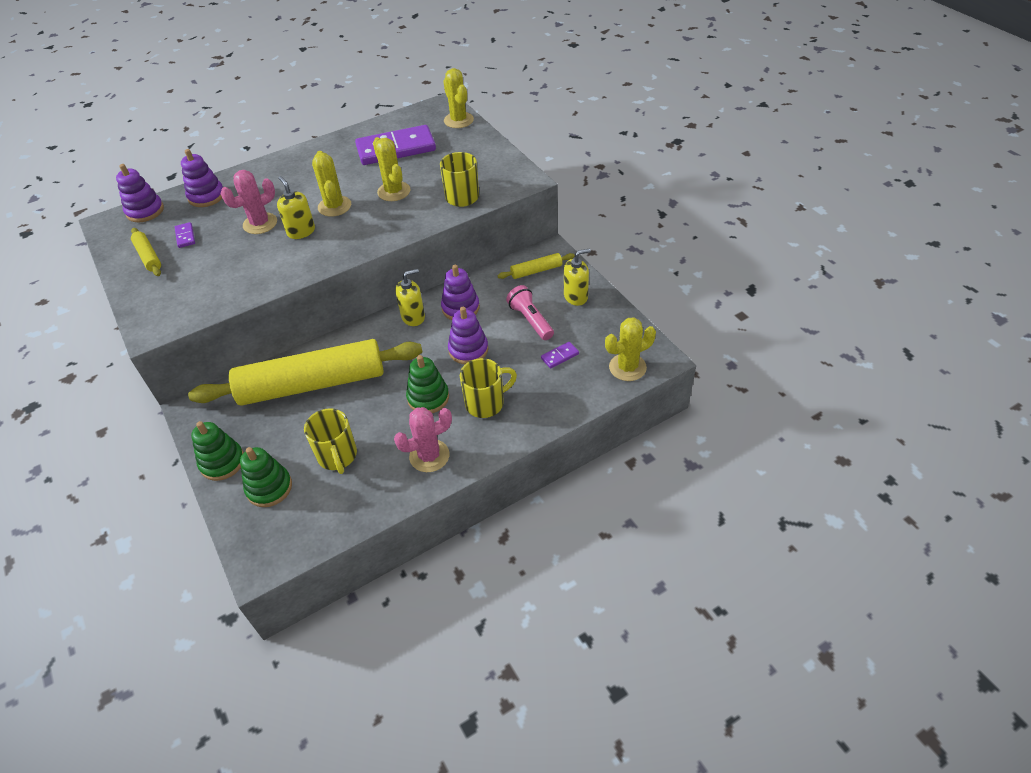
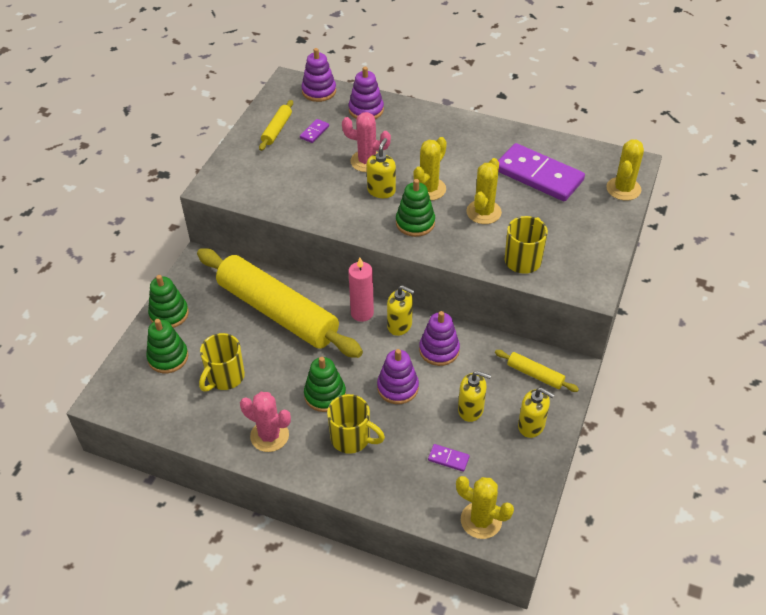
camera: 50 degrees right, 0 degrees up
(357, 230) = (415, 223): none -> green stacking toy
(376, 332) = (362, 313): none -> pink candle
(530, 320) = (471, 409): pink flashlight -> yellow soap dispenser

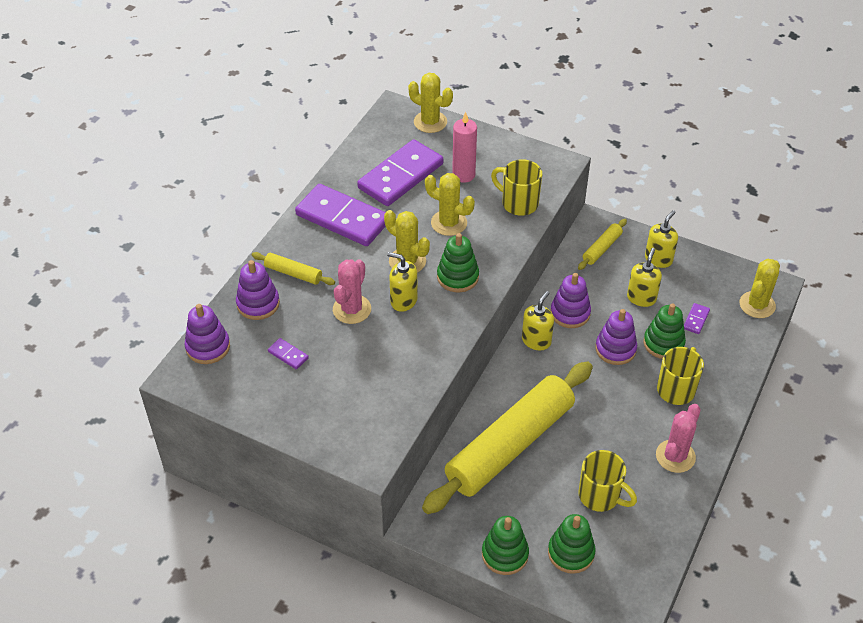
camera: 85 degrees left, 0 degrees up
(277, 129) = (274, 392): yellow rolling pin -> yellow rolling pin (293, 273)
(325, 395) = (624, 408): green stacking toy -> green stacking toy (663, 343)
(362, 313) = (517, 370): pink candle -> pink candle (463, 175)
(473, 145) = (342, 218): none -> purple domino

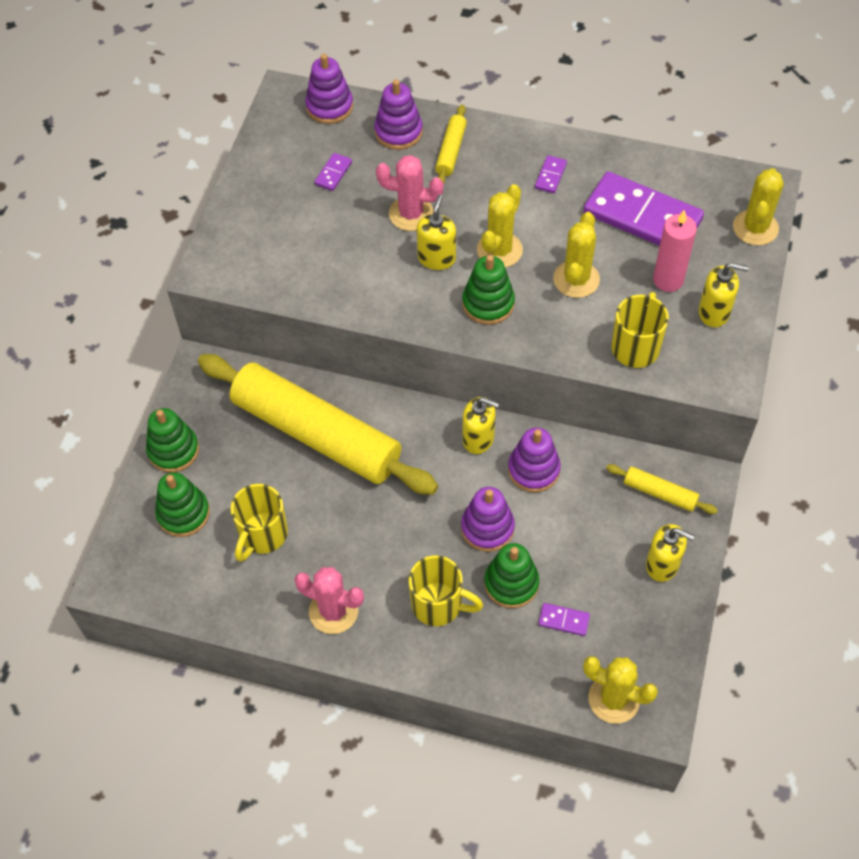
camera: 80 degrees right, 10 degrees up
(342, 218) = (550, 176): purple domino -> purple domino, size x0.40
(641, 298) = (584, 550): yellow soap dispenser -> yellow soap dispenser (714, 312)

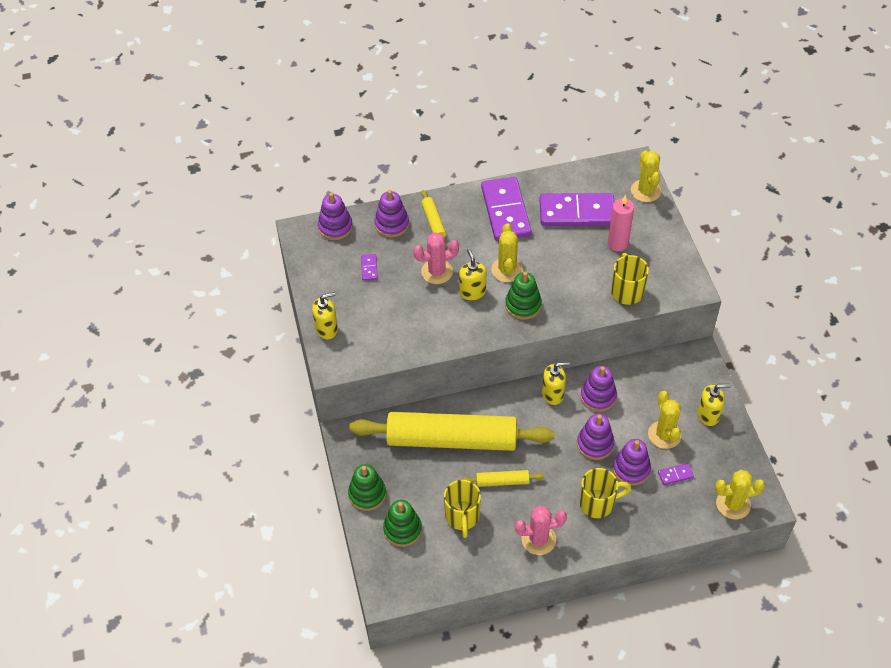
camera: 30 degrees left, 5 degrees down
(511, 583) = (631, 469): green stacking toy -> purple stacking toy
(550, 176) = (505, 211): purple domino -> purple domino, size x2.50
(576, 279) = (564, 267): yellow cactus -> yellow cactus (664, 435)
(660, 493) = (679, 375): yellow rolling pin -> yellow rolling pin (502, 481)
(714, 312) = (656, 251): yellow soap dispenser -> yellow soap dispenser (326, 329)

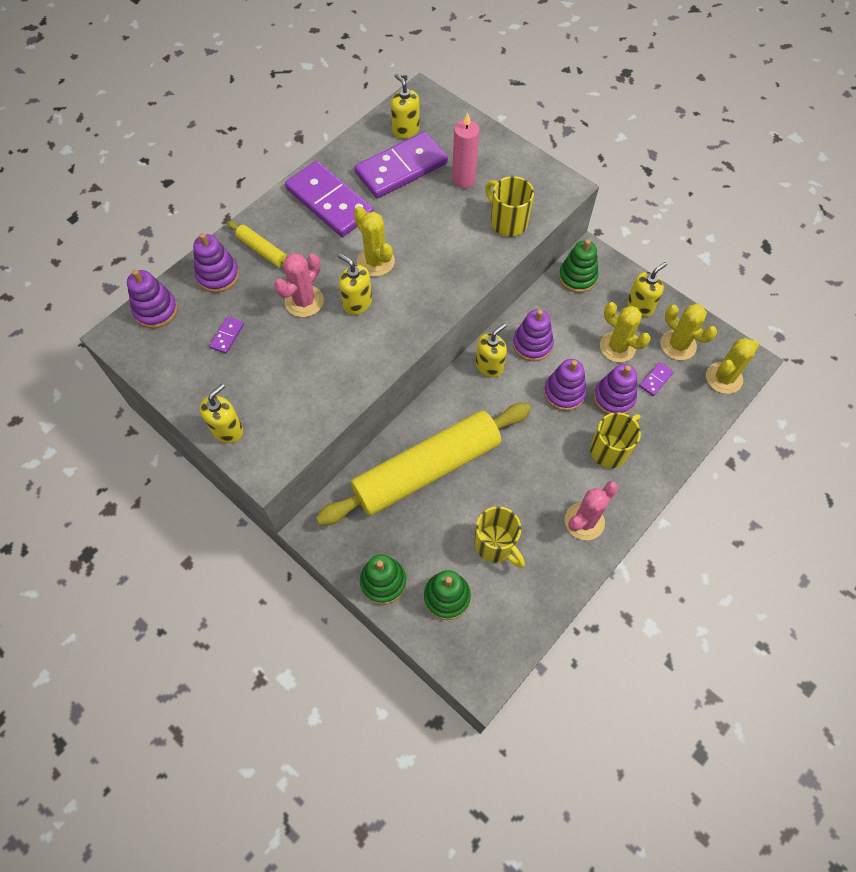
camera: 35 degrees left, 10 degrees up
(369, 268) = (227, 336): purple domino -> purple domino turned 60 degrees clockwise
(502, 481) = (507, 483): yellow rolling pin -> none
(523, 305) = (419, 289): green stacking toy -> green stacking toy (577, 277)
(602, 185) = (405, 130): none -> yellow soap dispenser
(645, 191) = (450, 116): yellow cactus -> yellow cactus (678, 345)

